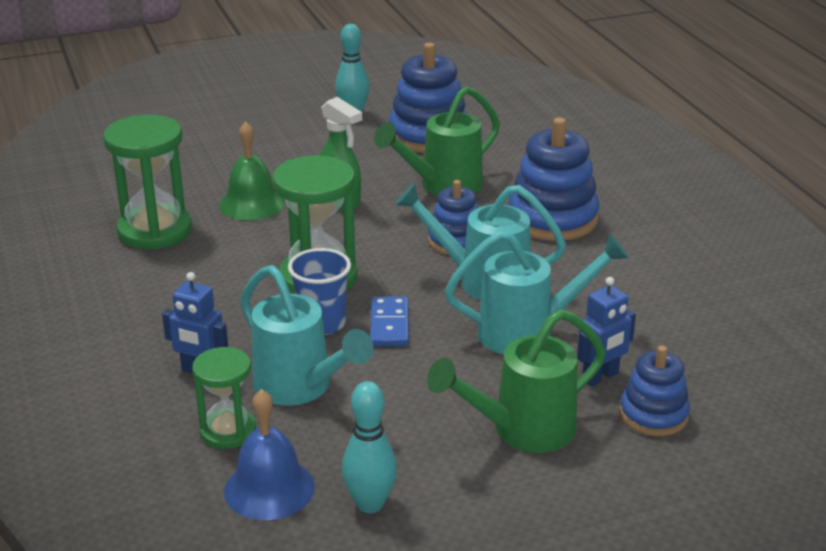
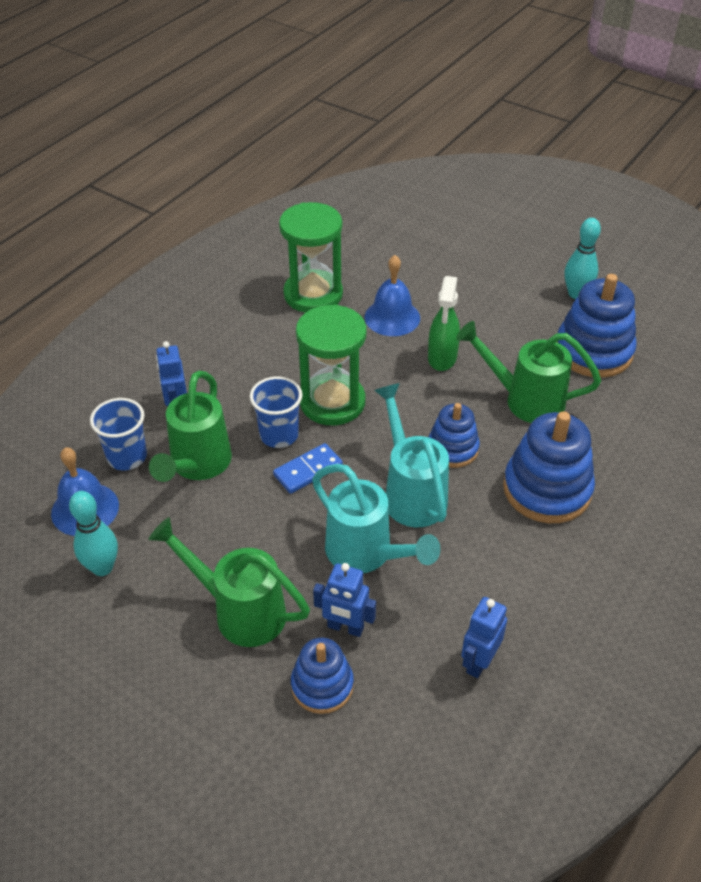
camera: 55 degrees right, 15 degrees up
(228, 431) = (127, 457): green hourglass -> blue cup
(252, 203) = (392, 317): green bell -> blue bell
(301, 389) = (197, 466): turquoise watering can -> green watering can
(699, 324) = (479, 662): none -> blue robot

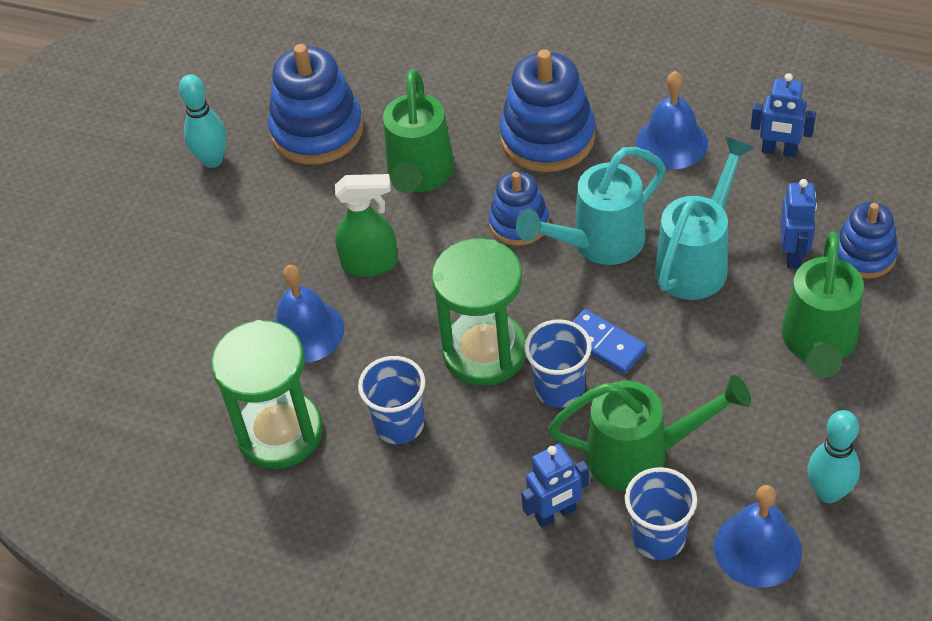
camera: 100 degrees left, 5 degrees up
(290, 348) = (399, 425): none -> blue cup
(515, 577) = (672, 142): none -> blue bell

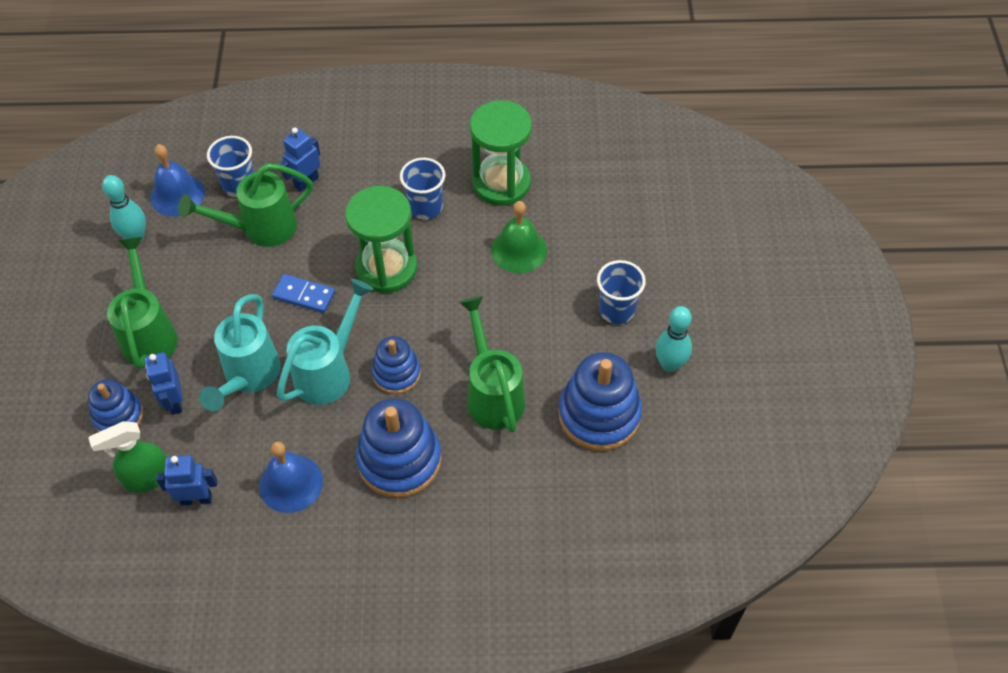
camera: 155 degrees right, 5 degrees up
(306, 331) = (519, 250): blue bell -> green bell
(371, 263) = (497, 310): green spray bottle -> green spray bottle (147, 478)
(559, 389) = (326, 256): blue cup -> blue cup (617, 310)

